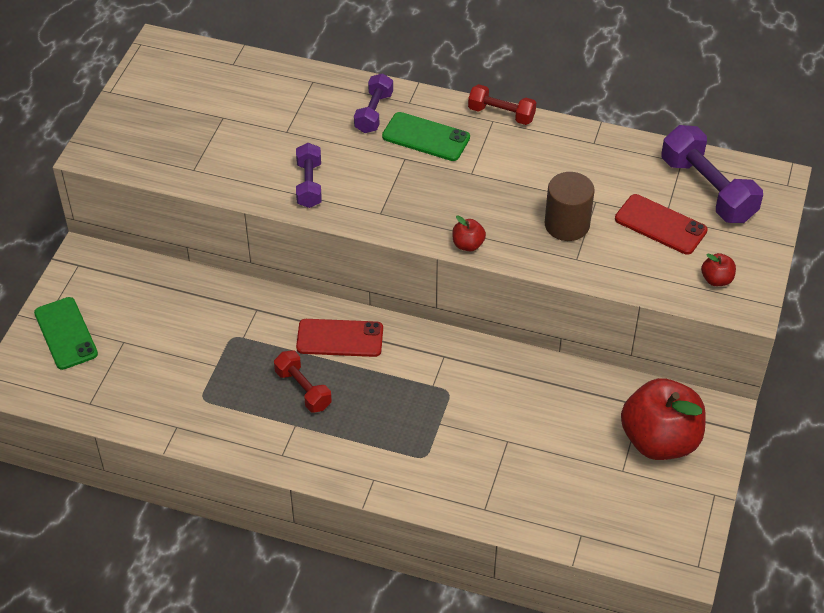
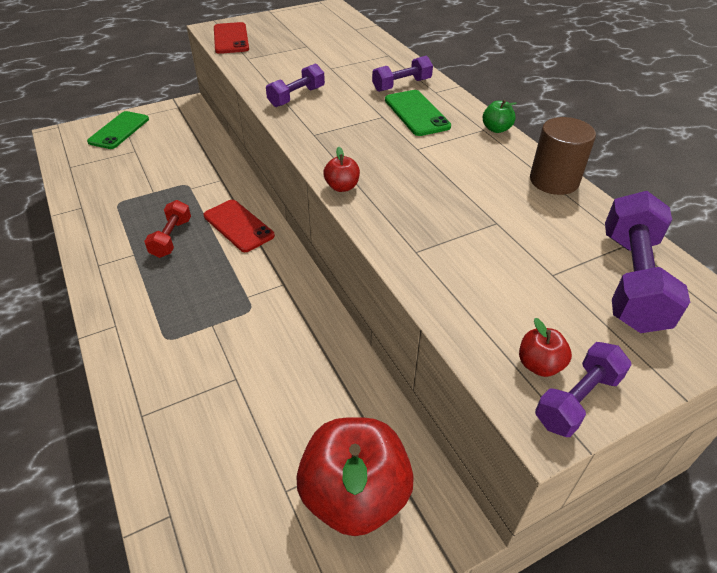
camera: 45 degrees right, 5 degrees down
(501, 114) = (496, 129): red dumbbell -> green apple
(567, 225) = (444, 223): brown cylinder -> brown cylinder (554, 181)
(660, 225) = (538, 277): red phone -> red phone (231, 38)
(751, 285) = (577, 400): none -> purple dumbbell

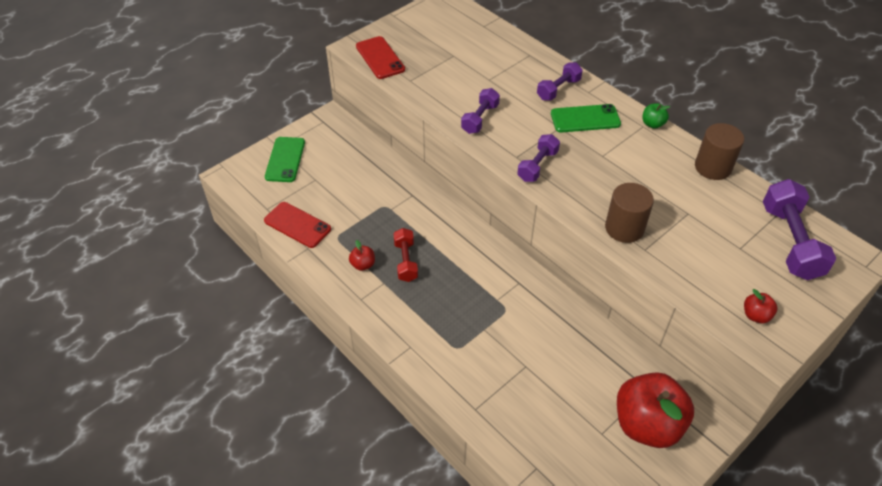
camera: 15 degrees left, 5 degrees up
(238, 226) = (454, 238): red phone -> red phone (297, 225)
(342, 187) = (566, 204): red apple -> red apple (363, 265)
(401, 223) = (624, 228): none -> brown cylinder
(416, 113) = (585, 119): green phone -> green phone turned 60 degrees counterclockwise
(577, 400) = (785, 333): purple dumbbell -> purple dumbbell (537, 166)

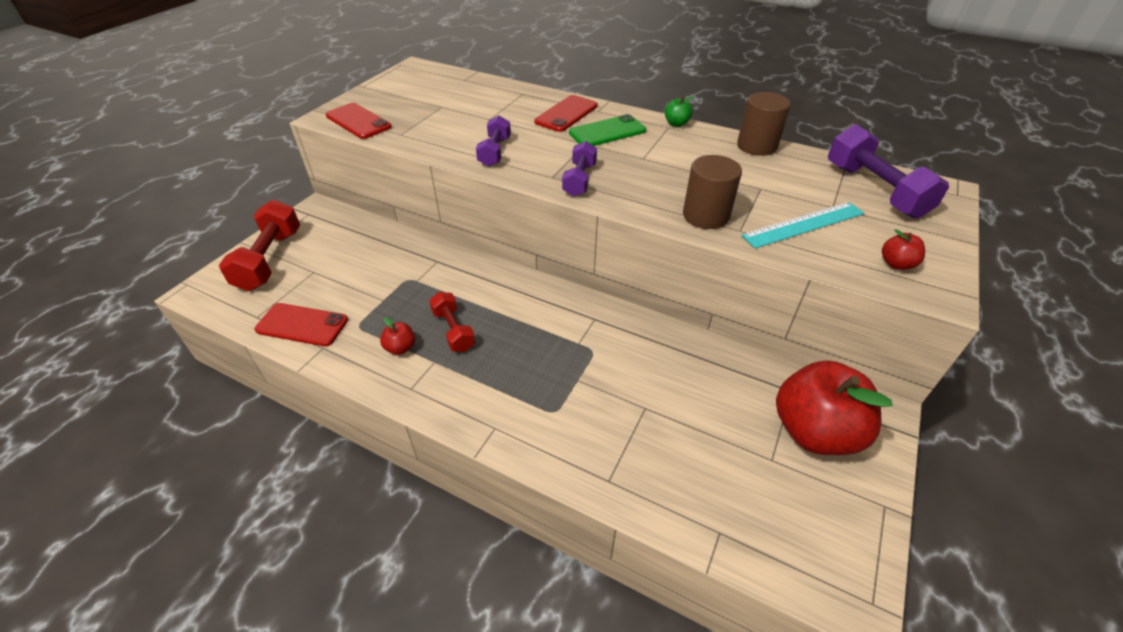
camera: 20 degrees left, 5 degrees down
(285, 159) = (270, 260): green phone -> red dumbbell
(558, 89) = (566, 114): purple dumbbell -> red phone
(702, 259) = (804, 225): none -> turquoise ruler

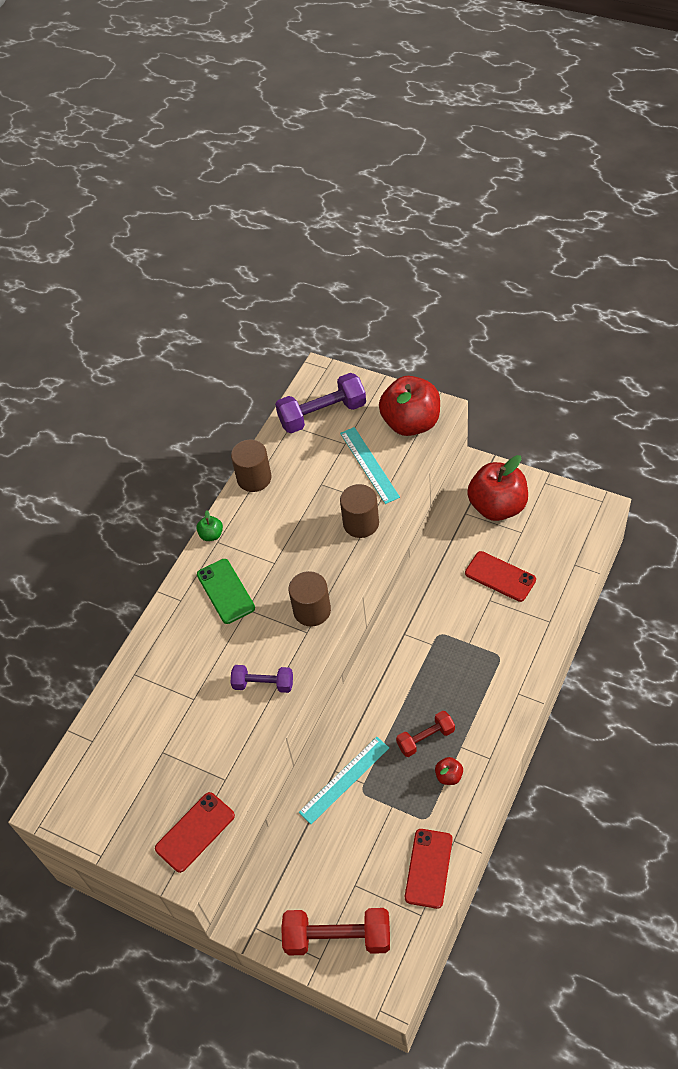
camera: 85 degrees left, 10 degrees up
(425, 267) = (344, 780): none -> turquoise ruler
(566, 114) = (186, 628): red phone -> red phone (500, 576)
(579, 180) = (312, 610): purple dumbbell -> brown cylinder
(896, 264) = (411, 423): red apple -> red apple, size x2.44

